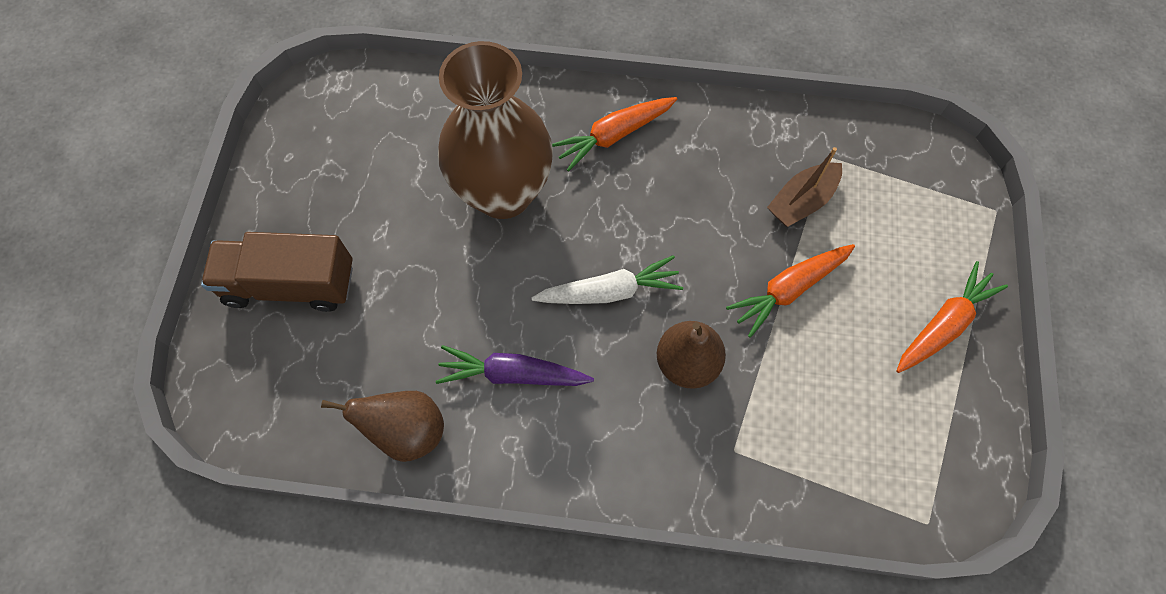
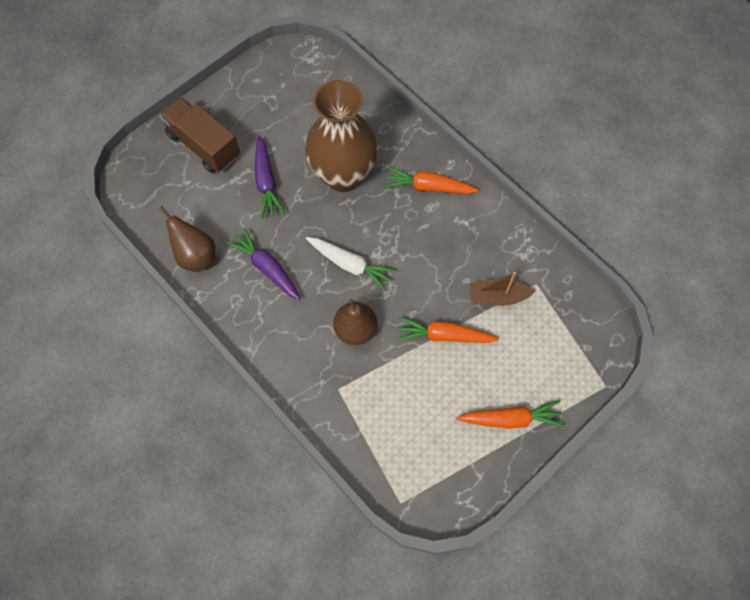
camera: 40 degrees right, 0 degrees up
(415, 270) = (266, 182): none -> purple carrot

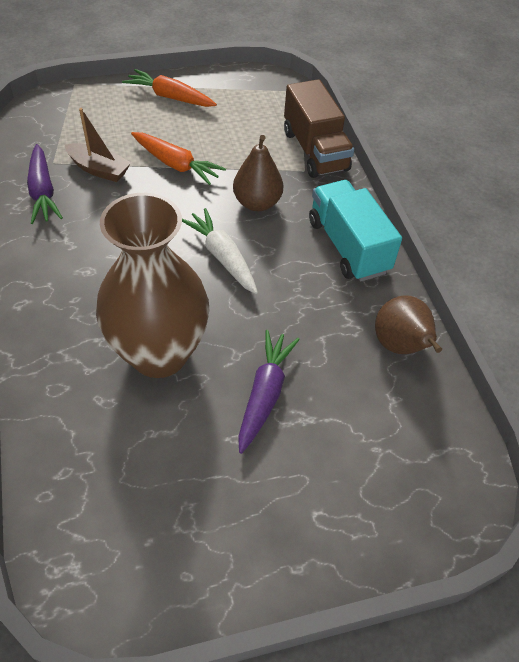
camera: 155 degrees left, 15 degrees down
(204, 145) = (329, 496): brown truck -> brown truck (315, 151)
(265, 323) = (348, 246): none -> turquoise truck
(267, 268) = (318, 295): purple carrot -> purple carrot (43, 192)
(428, 187) = (70, 291): orange carrot -> none

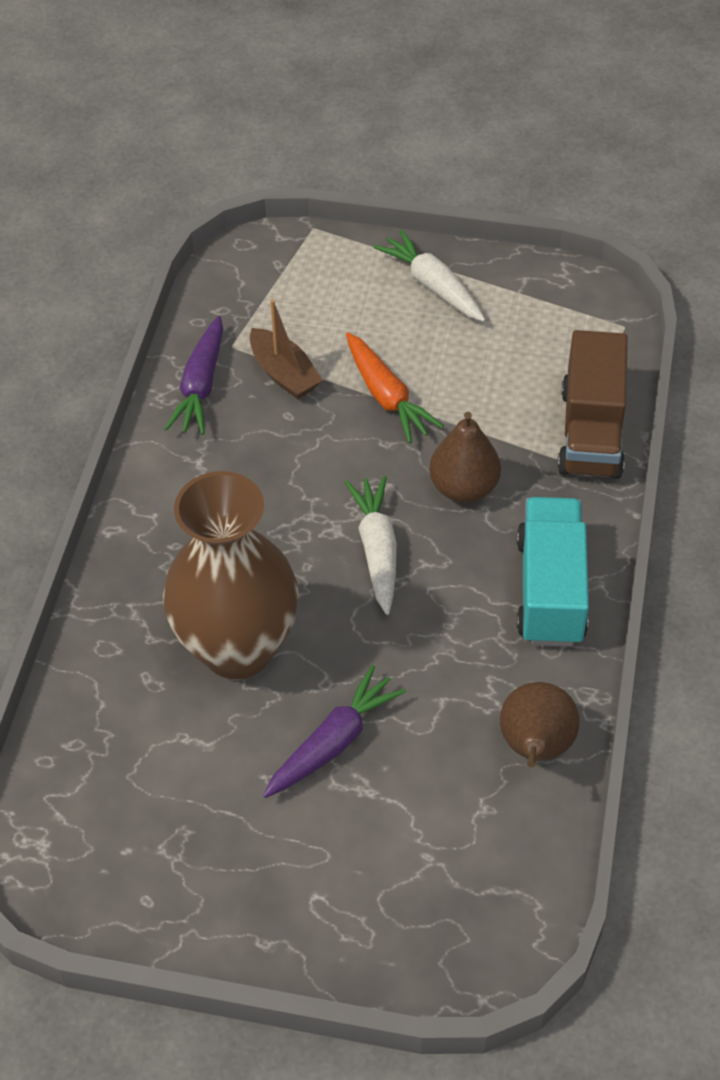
camera: 30 degrees right, 0 degrees up
(170, 97) = (433, 286): orange carrot -> white carrot

